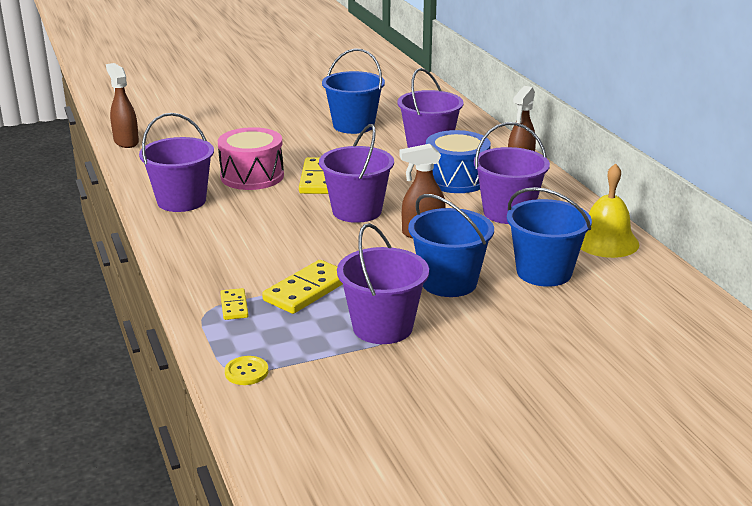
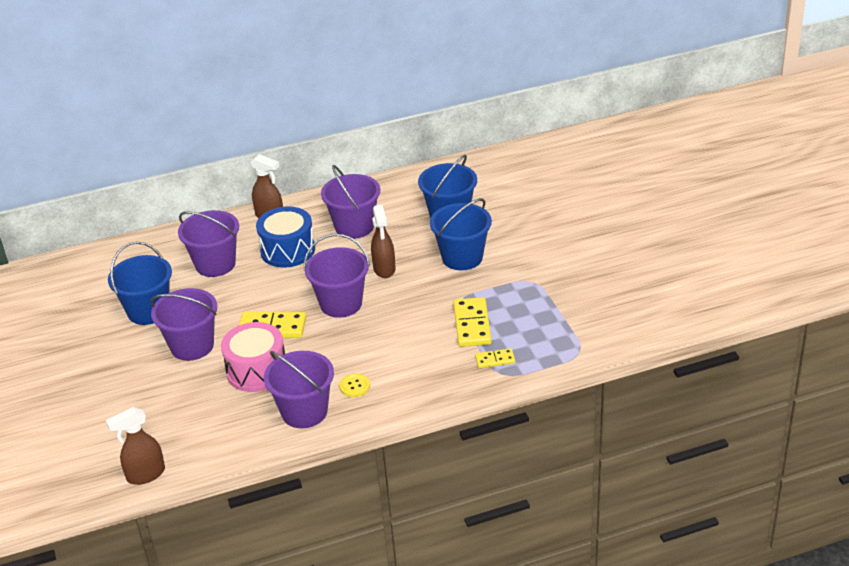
camera: 85 degrees left, 10 degrees up
(246, 372) = (581, 346): yellow button -> yellow button (355, 386)
(307, 290) = (472, 324): yellow domino -> yellow domino turned 45 degrees clockwise
(382, 327) = (523, 287): purple bucket -> purple bucket (192, 346)
(606, 241) = (406, 186): yellow bell -> none

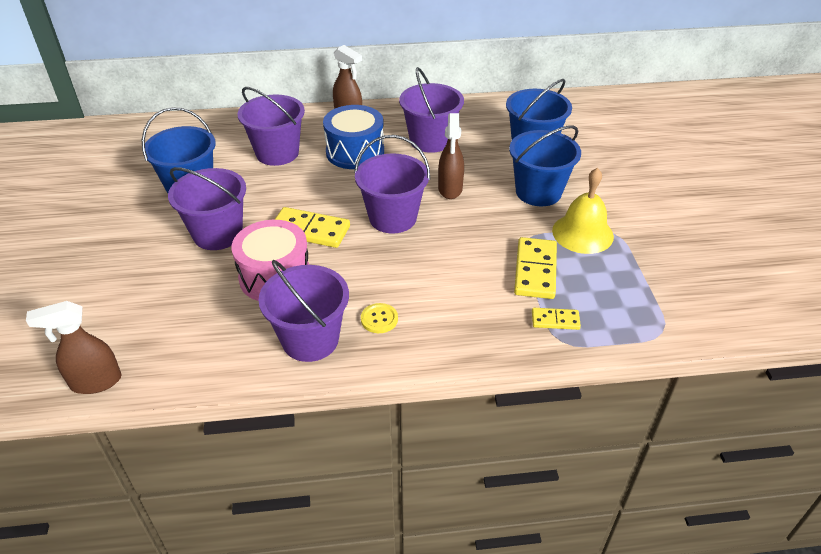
camera: 10 degrees right, 5 degrees up
(506, 286) = (582, 233): none -> yellow bell

